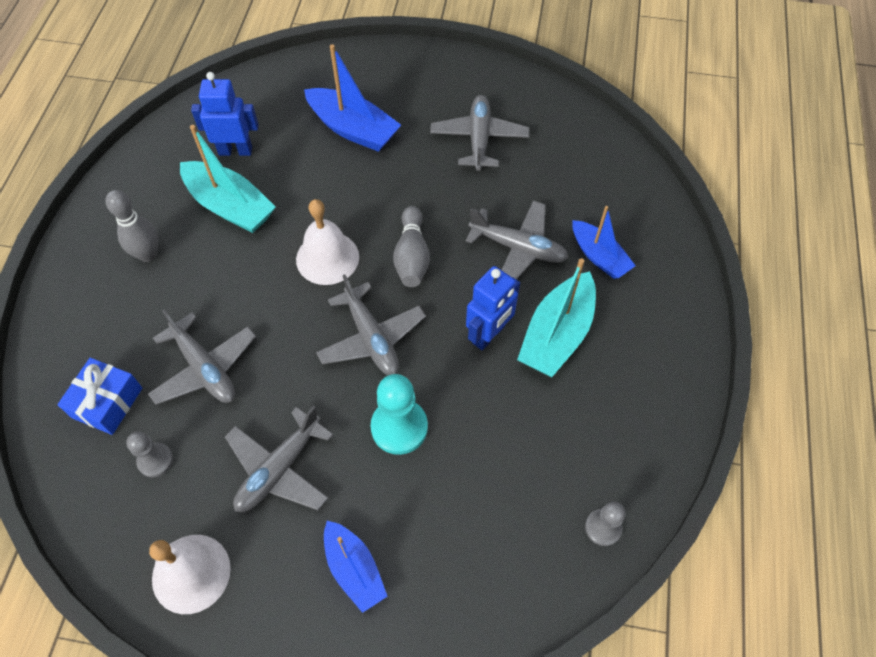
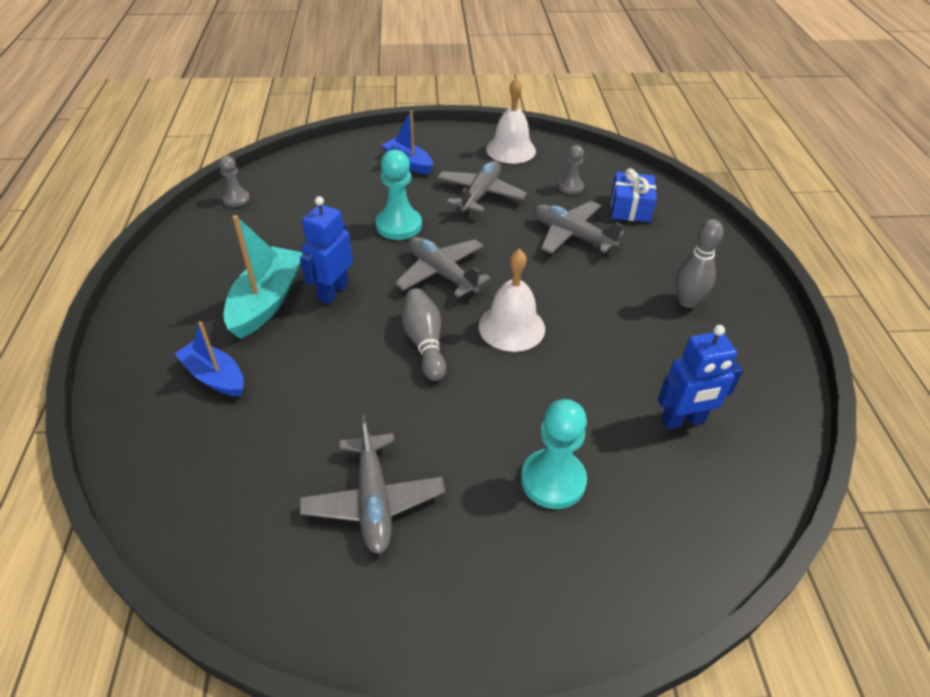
camera: 165 degrees right, 15 degrees down
(230, 206) = (642, 357): turquoise boat -> none
(353, 129) = (553, 480): blue boat -> turquoise pawn
(518, 248) = (309, 369): grey plane -> none

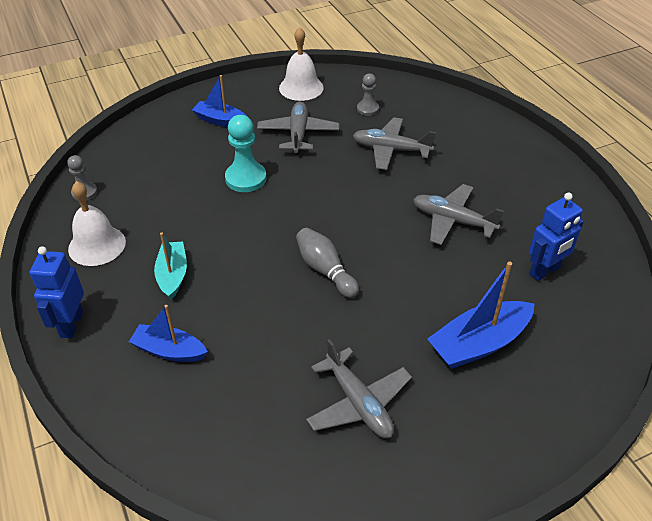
camera: 20 degrees left, 0 degrees up
(266, 301) = (172, 275): turquoise boat -> turquoise boat, size x0.66
(333, 292) = (225, 250): blue robot -> blue robot (71, 324)
(442, 273) = (306, 210): grey plane -> grey plane (453, 221)
(511, 327) = (385, 238): white bell -> white bell (97, 245)
(553, 480) = (479, 344): turquoise pawn -> blue boat
(630, 208) = (423, 115): blue gift -> none
(687, 302) = (503, 180): grey bowling pin -> none

